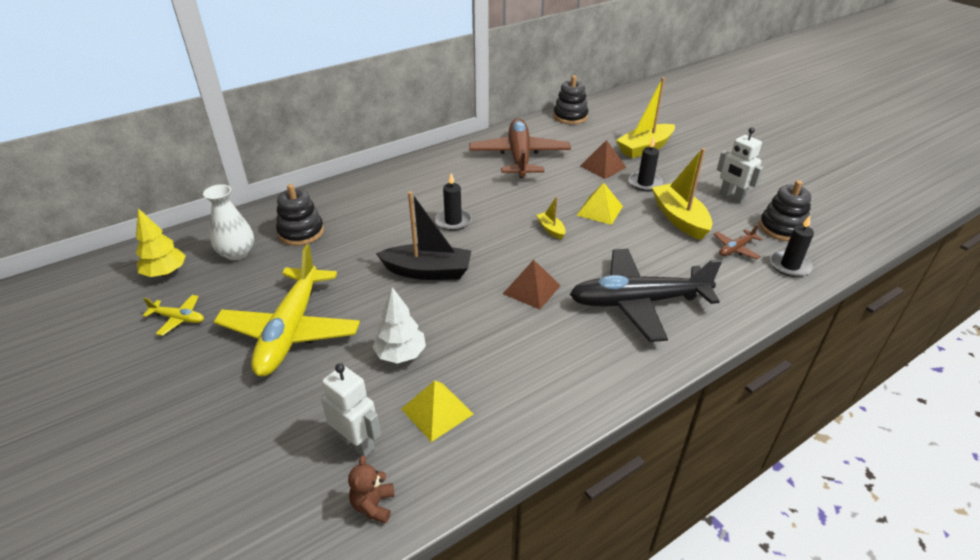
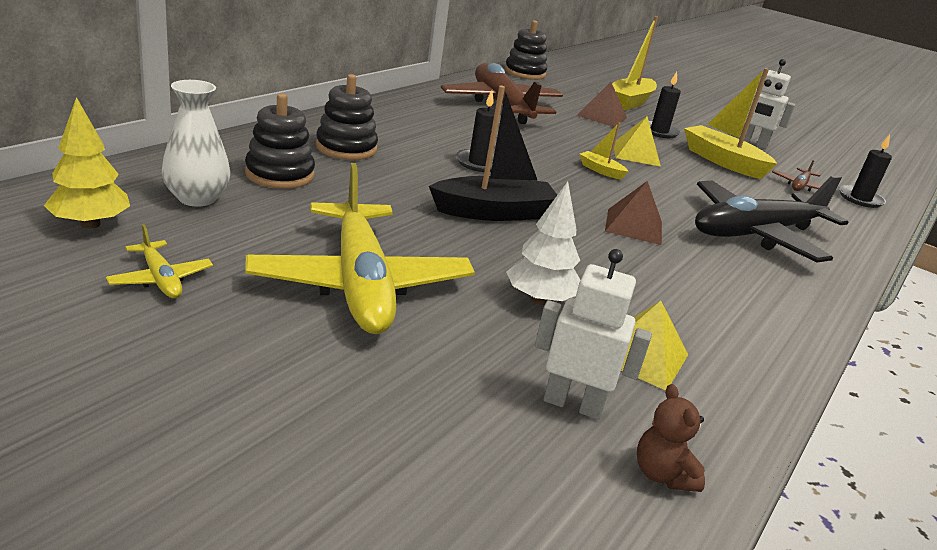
camera: 25 degrees left, 10 degrees down
(178, 319) = (161, 279): yellow plane -> yellow plane turned 60 degrees clockwise
(782, 228) = (822, 169): black stacking toy -> black stacking toy (346, 148)

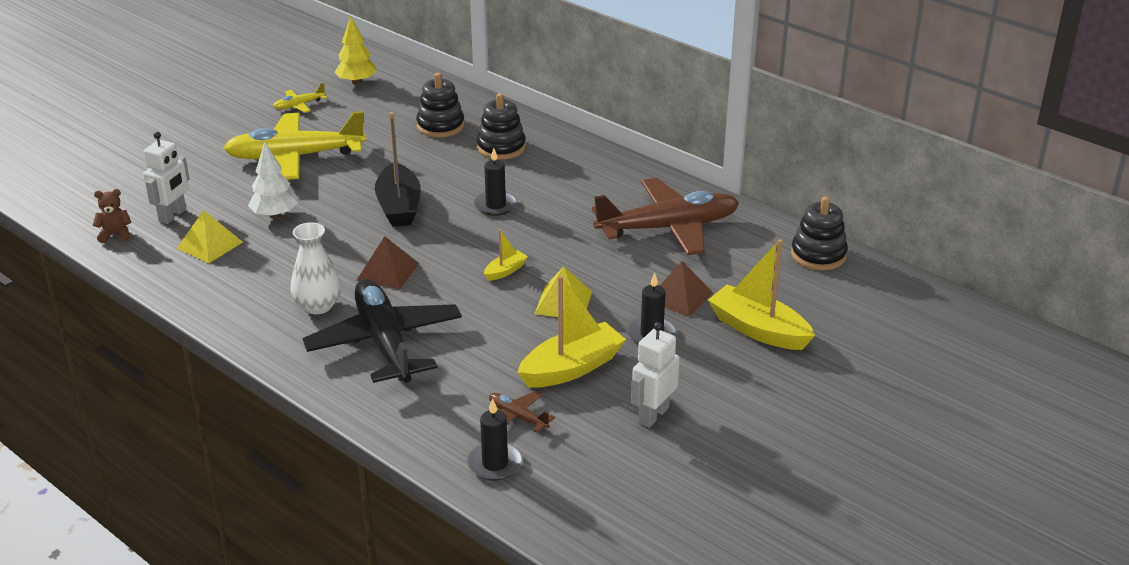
camera: 100 degrees right, 5 degrees up
(197, 198) = (396, 104): white vase -> white vase (318, 306)

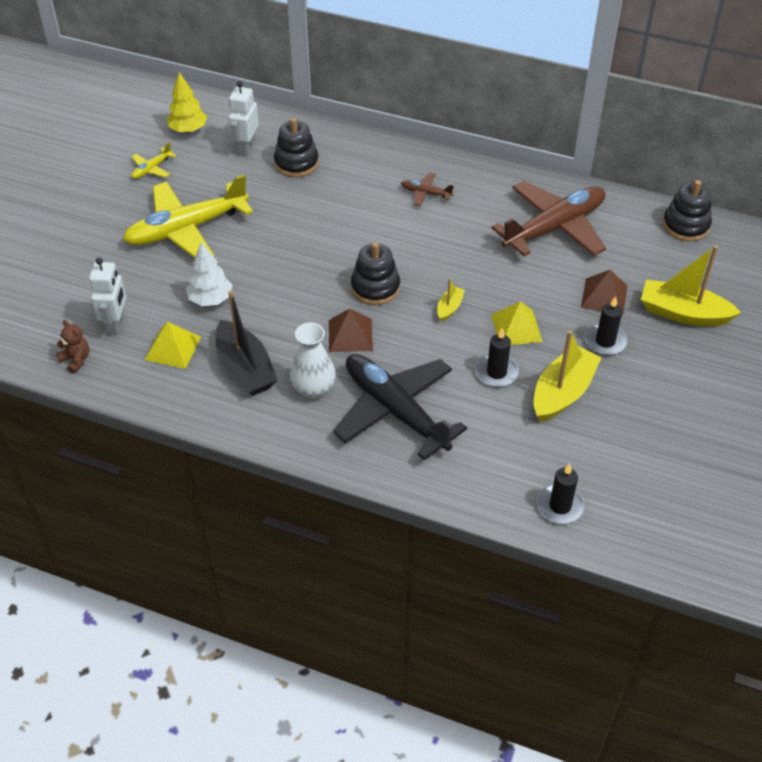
camera: 20 degrees left, 15 degrees up
(115, 235) = (76, 360): brown teddy bear -> brown teddy bear turned 75 degrees clockwise
(399, 206) = (316, 262): black boat -> black boat (245, 368)
(495, 205) = (398, 240): black candle -> black candle (496, 372)
(501, 147) = (364, 175): black stacking toy -> black stacking toy (375, 287)
(517, 417) = (549, 454): brown plane -> brown plane (425, 193)
(653, 415) = (652, 421): white robot -> white robot (246, 147)

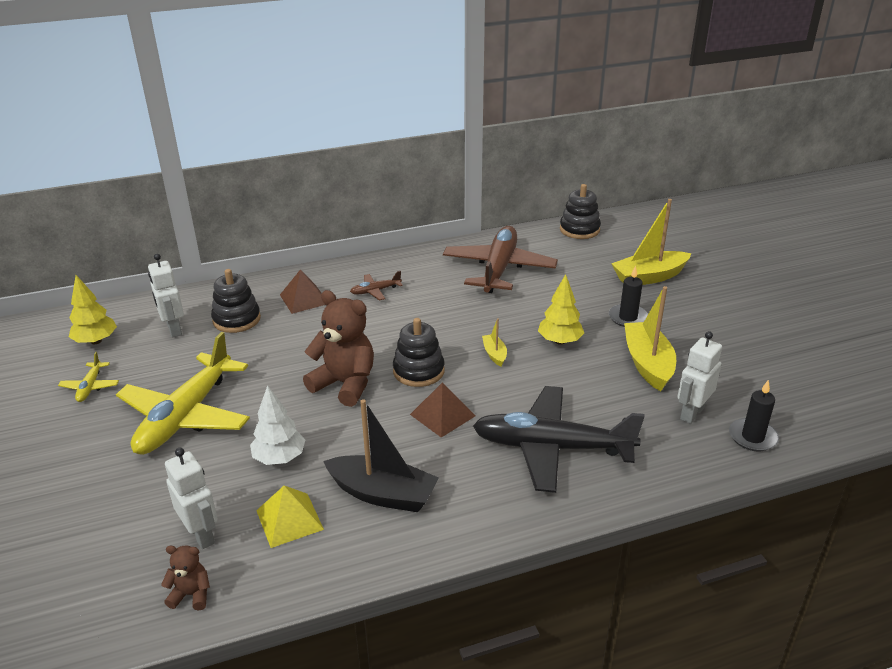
camera: 40 degrees left, 15 degrees down
(312, 267) = (345, 384): none -> brown teddy bear
(313, 388) = (464, 472): white vase -> none
(496, 372) = (587, 377): black candle -> none
(516, 328) = (560, 341): yellow pyramid -> yellow tree
(539, 455) = (692, 413): none -> white robot
(604, 296) = (588, 292): brown pyramid -> brown pyramid (304, 299)

